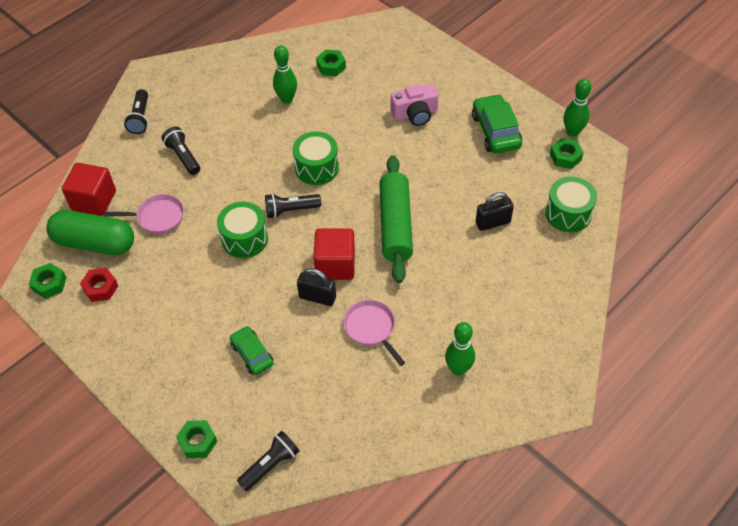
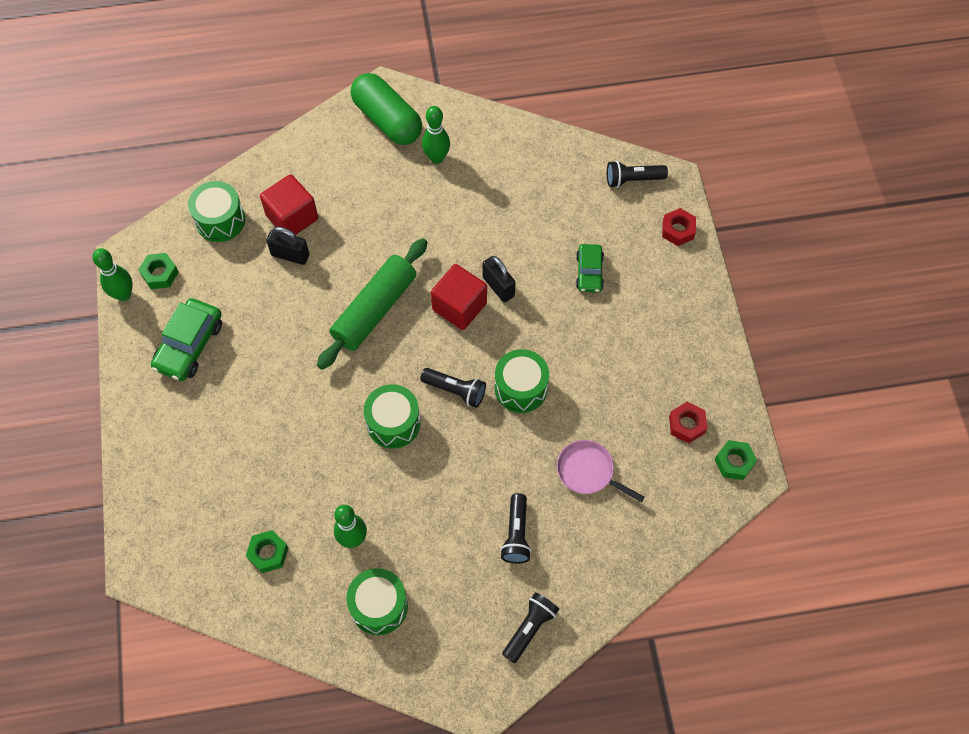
camera: 145 degrees left, 10 degrees up
(94, 200) = (642, 539): red cube -> red cube (292, 217)
(95, 243) = (667, 482): green capsule -> green capsule (387, 120)
(198, 442) = (678, 230): green nut -> red nut
(242, 80) = (379, 606): none -> green drum
(371, 328) = (475, 231): pink pan -> none
(415, 114) = (243, 421): pink camera -> none

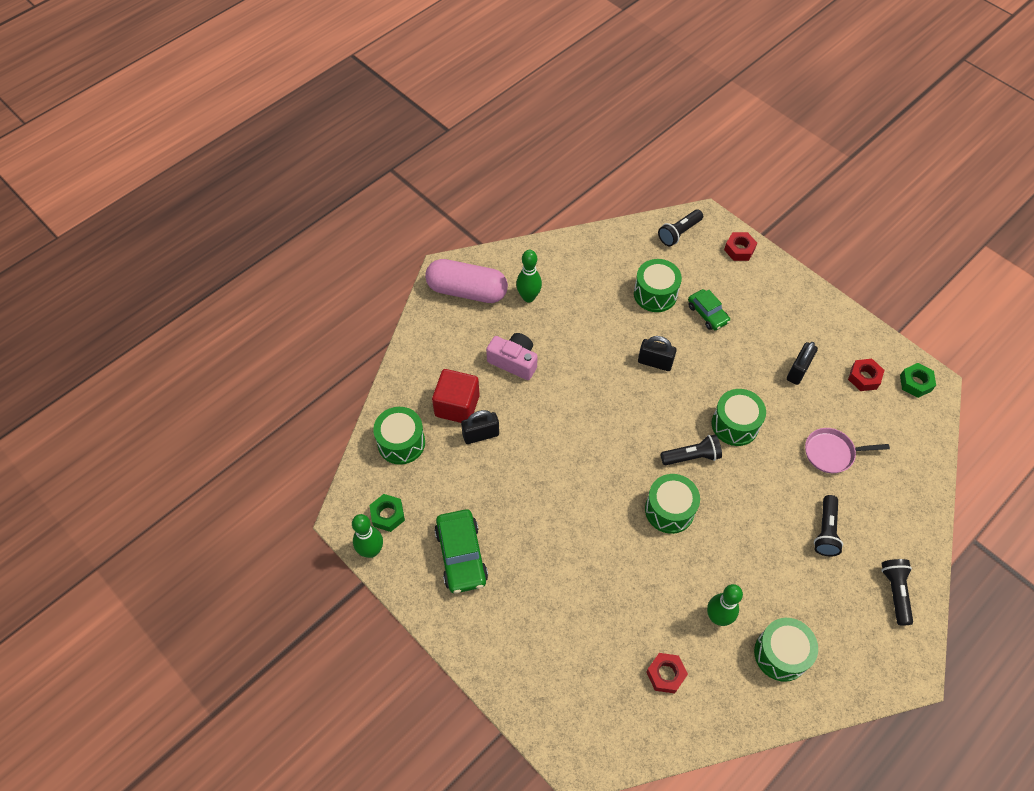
camera: 35 degrees left, 5 degrees down
(268, 553) = (665, 674): green nut -> red nut
(373, 208) = (514, 361): none -> pink camera
(375, 310) = (581, 435): green rolling pin -> none
(387, 120) = (467, 291): green capsule -> pink capsule
(459, 306) = (640, 394): red cube -> none
(516, 534) = (825, 531): black flashlight -> black flashlight turned 45 degrees clockwise
(556, 224) = (655, 294): none -> green drum
(627, 378) = (798, 371): none -> black padlock

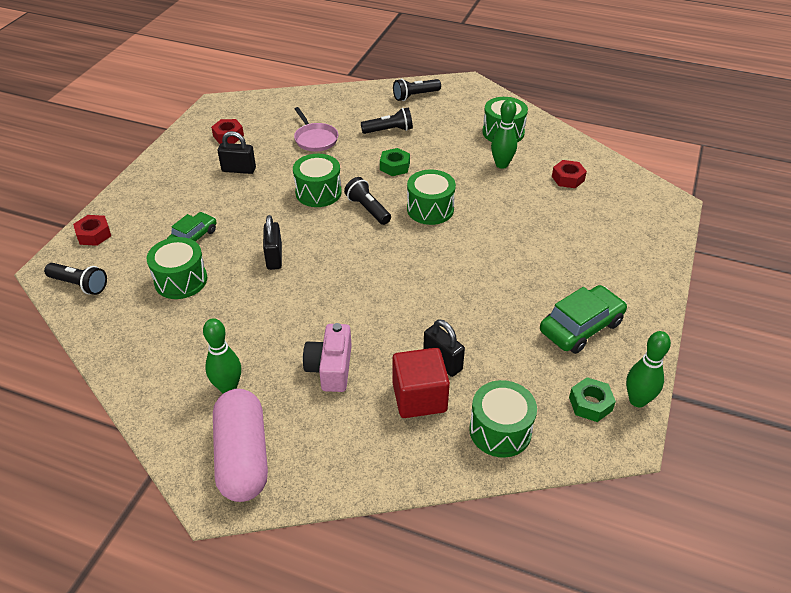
camera: 115 degrees left, 15 degrees down
(915, 383) = (221, 112): green nut -> green nut (394, 166)

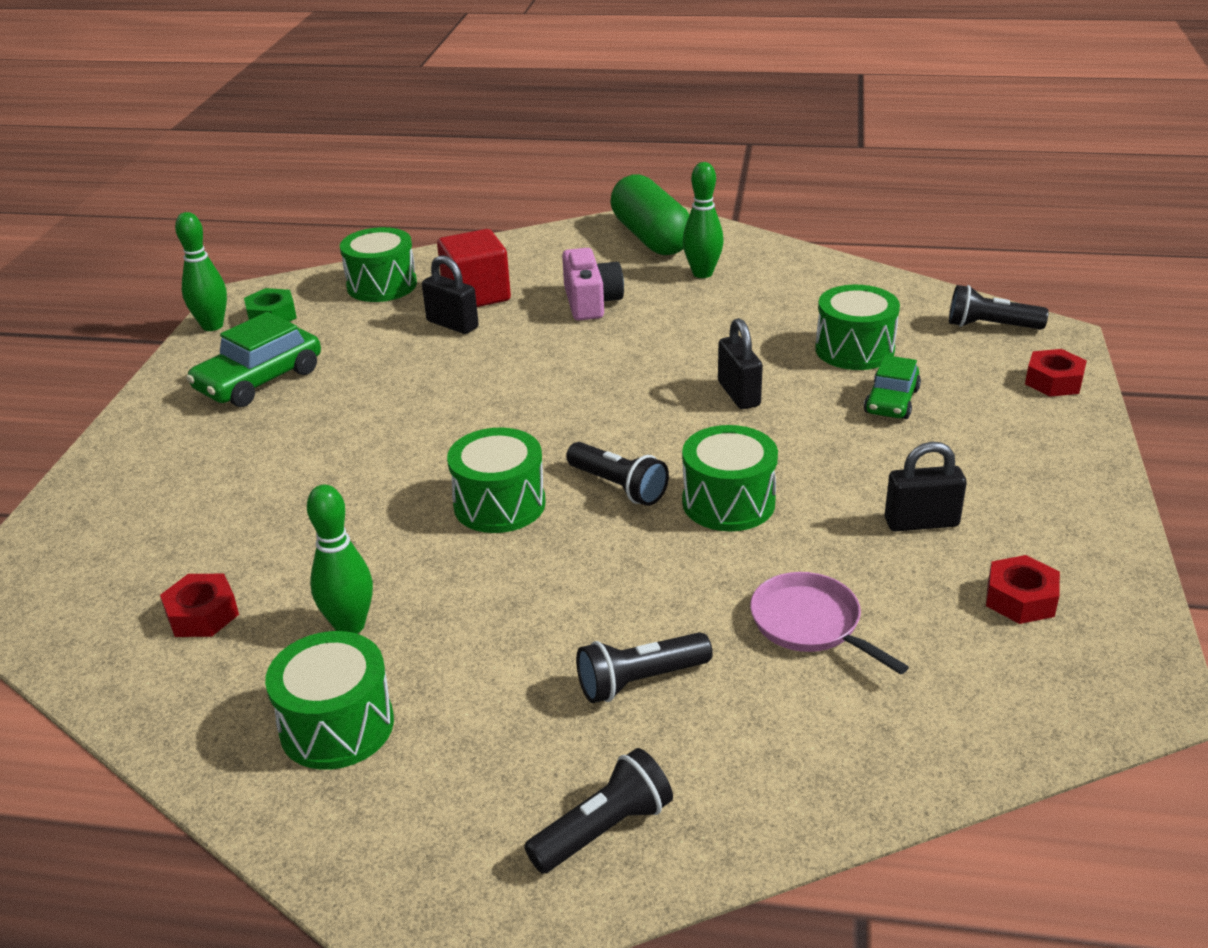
camera: 170 degrees right, 10 degrees down
(243, 457) = (651, 238): pink capsule -> green capsule
(394, 166) = (594, 582): green nut -> none

